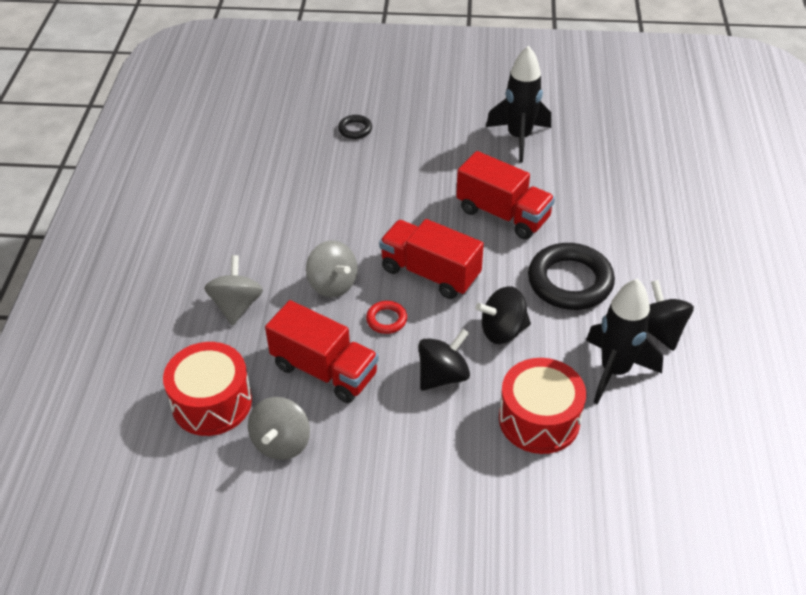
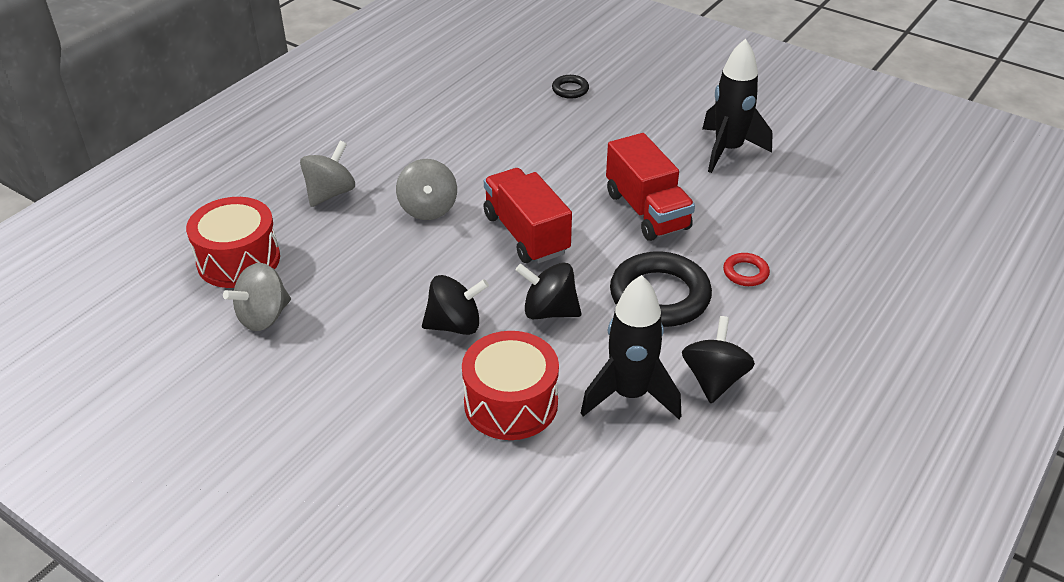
camera: 30 degrees right, 5 degrees down
(324, 370) = (354, 275): red truck -> none
(386, 320) = (448, 257): red ring -> red ring (745, 273)

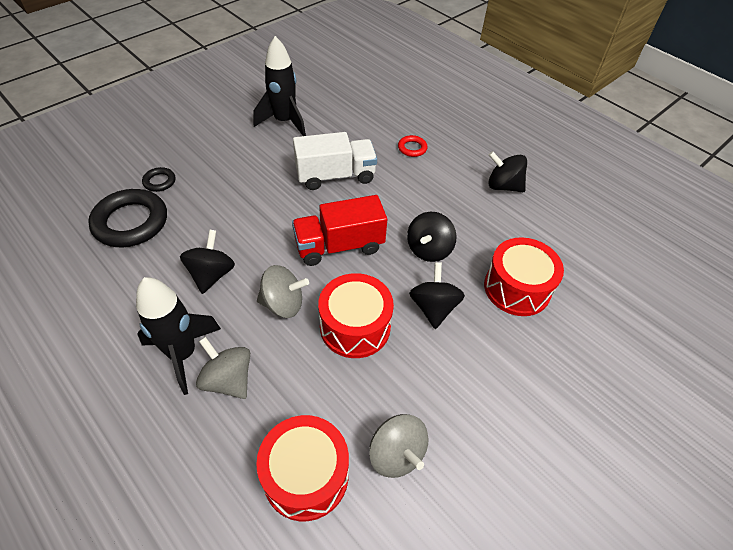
camera: 80 degrees left, 10 degrees up
(411, 265) = (355, 326): none -> red drum
(452, 154) = (212, 274): none -> black spinning top
(630, 395) = (513, 226): black rocket -> black rocket (183, 354)
(647, 211) = (335, 176): red truck -> white truck
(659, 296) = (425, 191): black ring -> black ring (131, 222)

